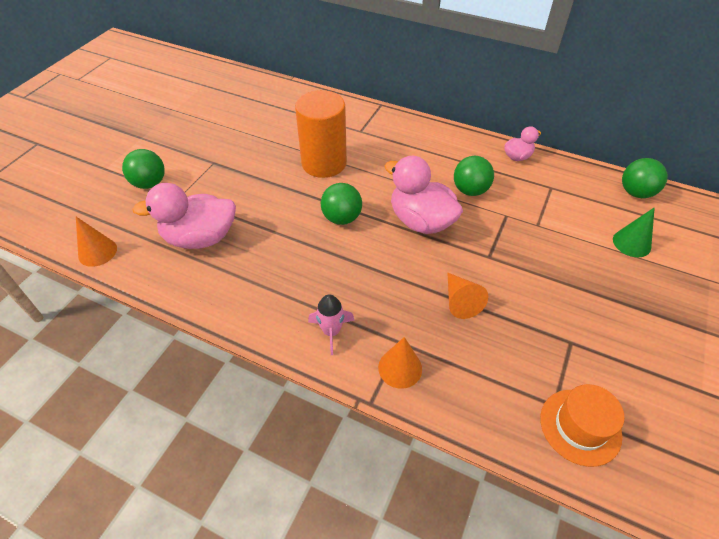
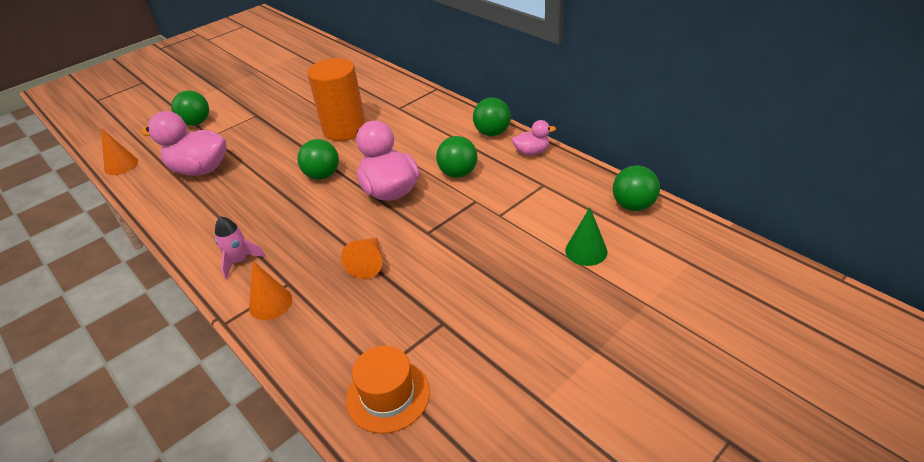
camera: 25 degrees right, 10 degrees down
(469, 143) = (492, 133): none -> green ball

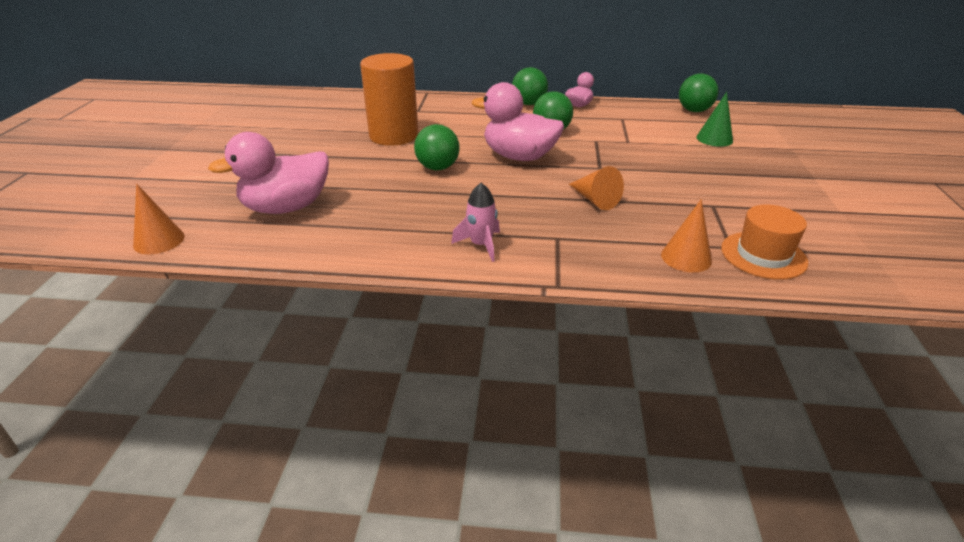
camera: 45 degrees left, 5 degrees down
(196, 123) = (198, 179): green ball -> none
(270, 303) = (570, 255): orange cone -> orange cone (686, 257)

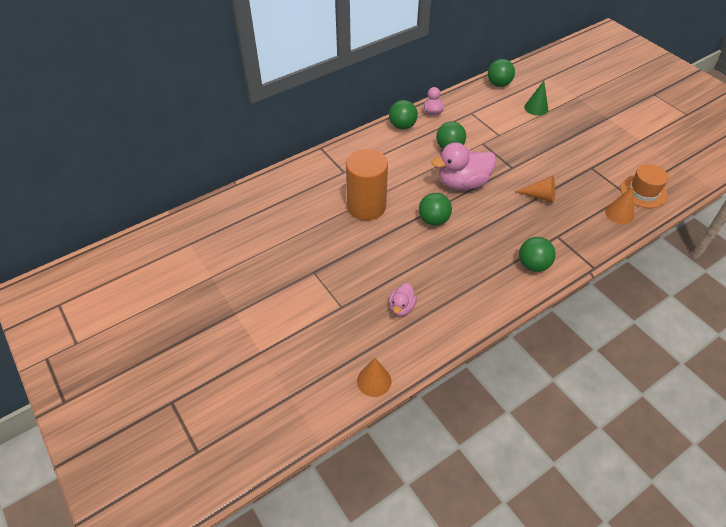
camera: 40 degrees left, 15 degrees up
(286, 207) = (401, 307): pink duck -> pink duck, size x0.52
(481, 245) = (533, 265): pink rocket -> green ball

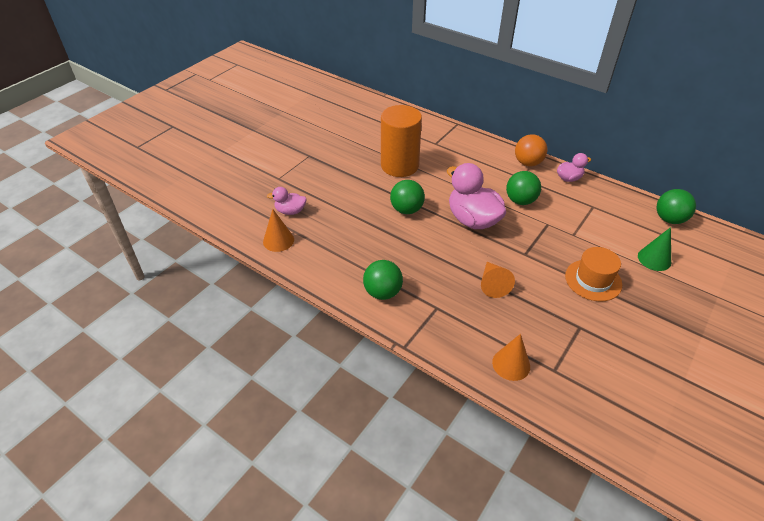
camera: 70 degrees right, 5 degrees down
(374, 381) = (210, 212): orange cone -> orange cone (278, 240)
(402, 126) = (528, 163): green ball -> orange ball
(643, 192) = (571, 388): orange hat -> orange hat (593, 280)

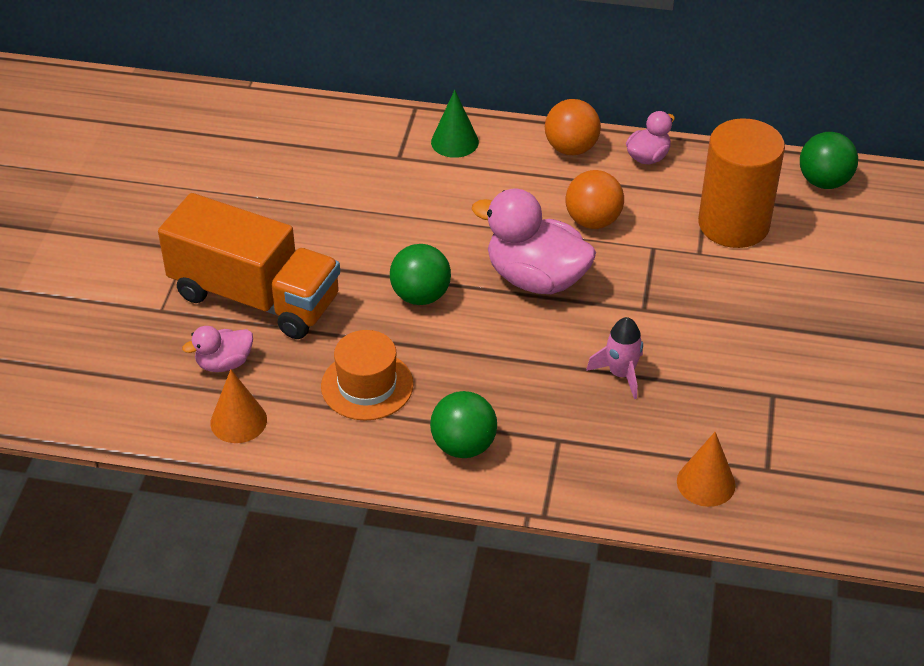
camera: 25 degrees left, 0 degrees up
(325, 185) = (255, 297): none -> orange truck
(399, 165) = (361, 219): orange cylinder -> orange cylinder (733, 224)
(493, 284) = (621, 374): orange cone -> pink rocket
(520, 201) = (593, 221): green ball -> orange ball
(593, 280) = (759, 317): orange hat -> orange hat (367, 385)
(654, 259) = (828, 254): green cone -> green cone (454, 142)

